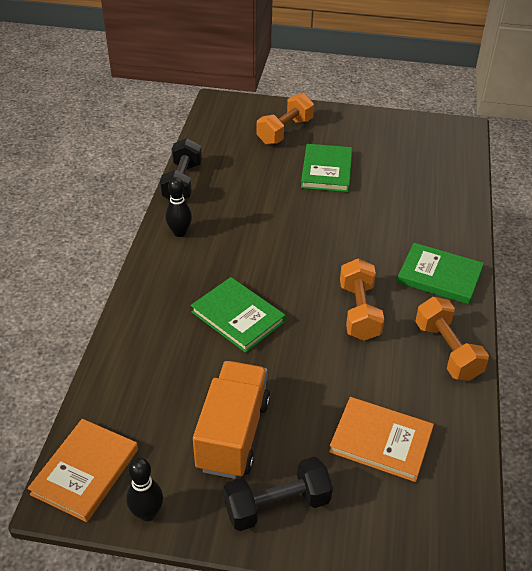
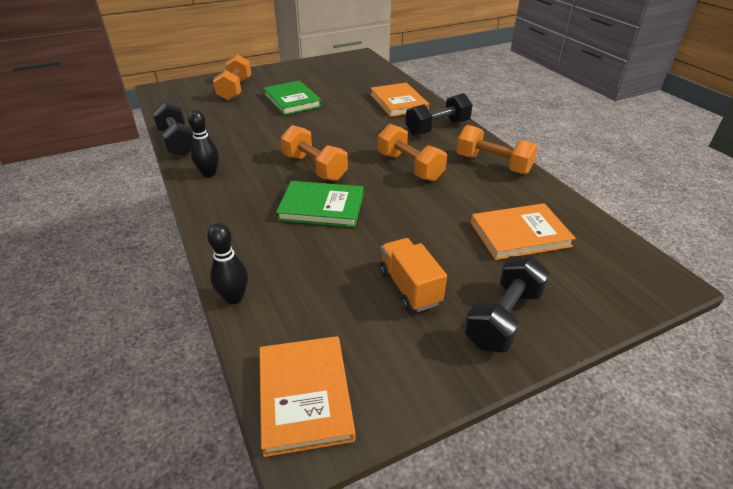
camera: 35 degrees left, 5 degrees down
(147, 513) = (405, 393): black bowling pin -> black bowling pin (234, 298)
(233, 434) = (409, 287): orange truck -> orange truck, size x0.65
(271, 269) = (314, 167): none -> orange dumbbell
(435, 221) = (398, 102): none -> orange book
(439, 276) = (437, 128): green book -> black dumbbell

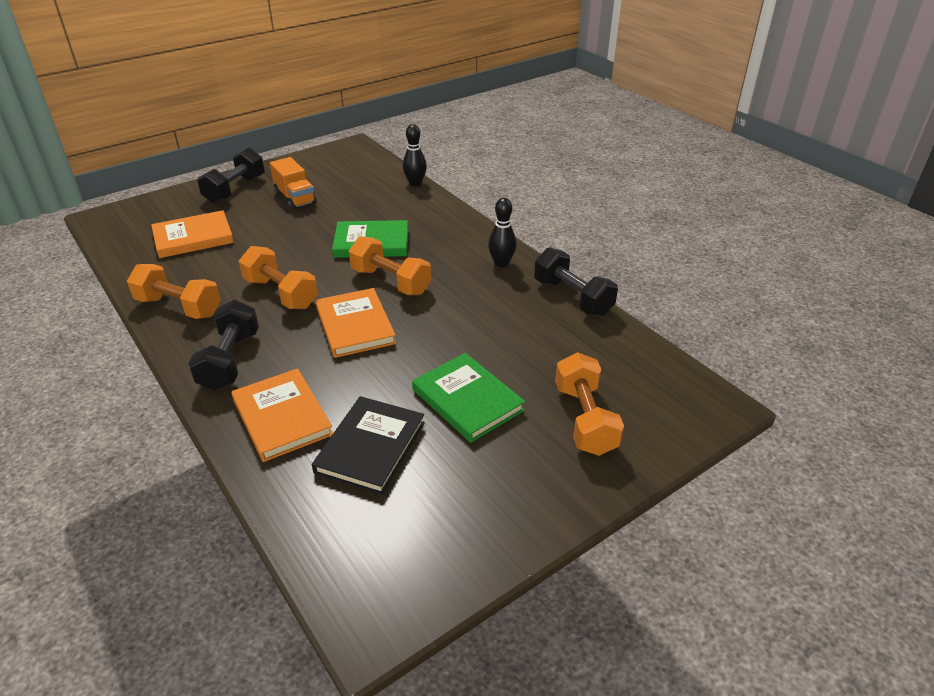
camera: 170 degrees right, 0 degrees up
(305, 395) = (356, 155): orange book -> orange book (355, 326)
(351, 89) = (370, 447): none -> black book
(437, 128) = (230, 361): black dumbbell -> black dumbbell turned 45 degrees counterclockwise

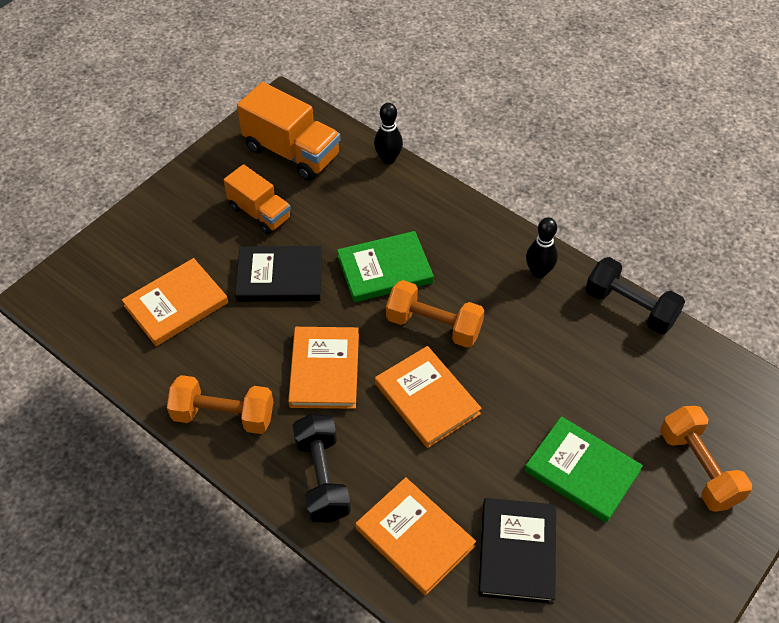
camera: 15 degrees left, 15 degrees up
(235, 190) = (179, 212): black dumbbell -> none
(281, 293) = (324, 370): orange dumbbell -> orange book
(284, 234) = (279, 277): none -> black book
(343, 170) = (292, 152): none -> orange truck

